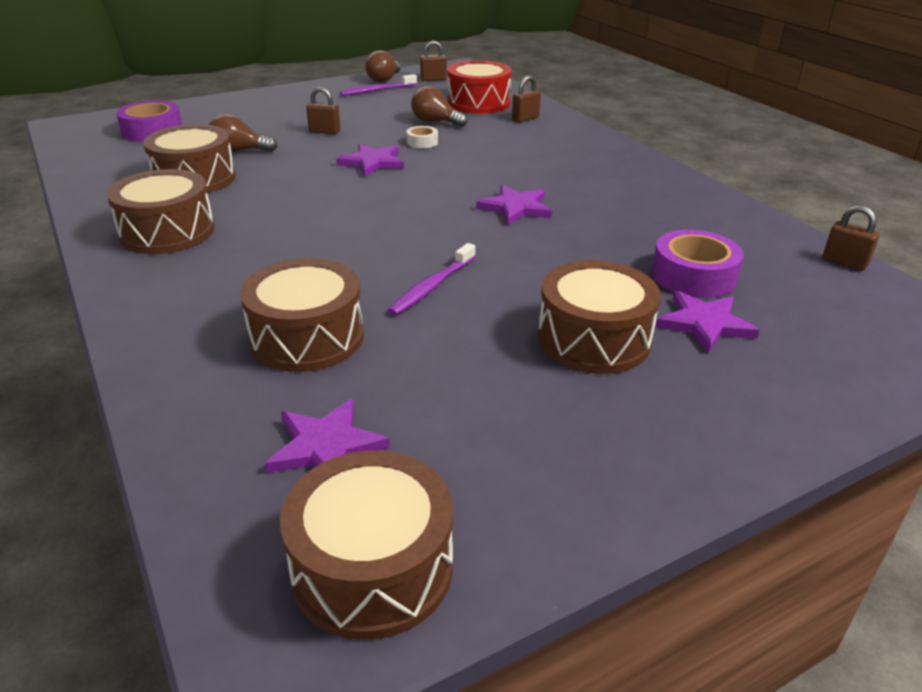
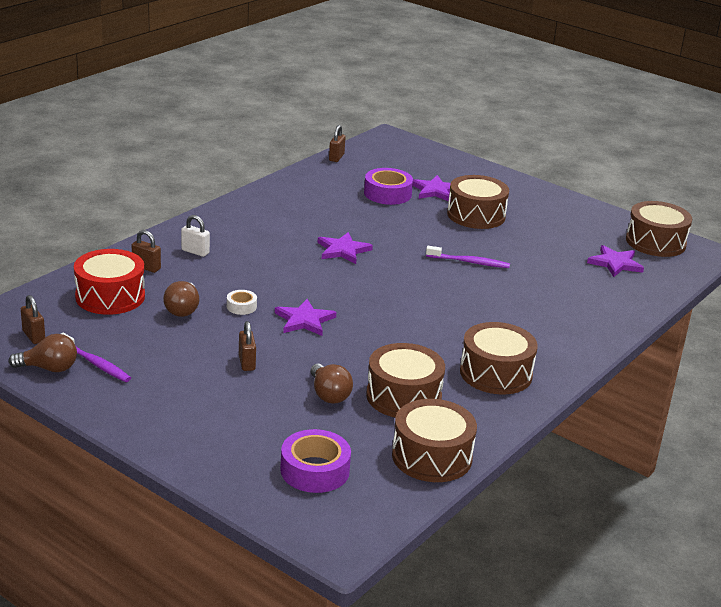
camera: 115 degrees left, 5 degrees down
(307, 337) = (552, 287): brown drum -> brown drum (432, 456)
(549, 139) = (195, 252): none -> white padlock

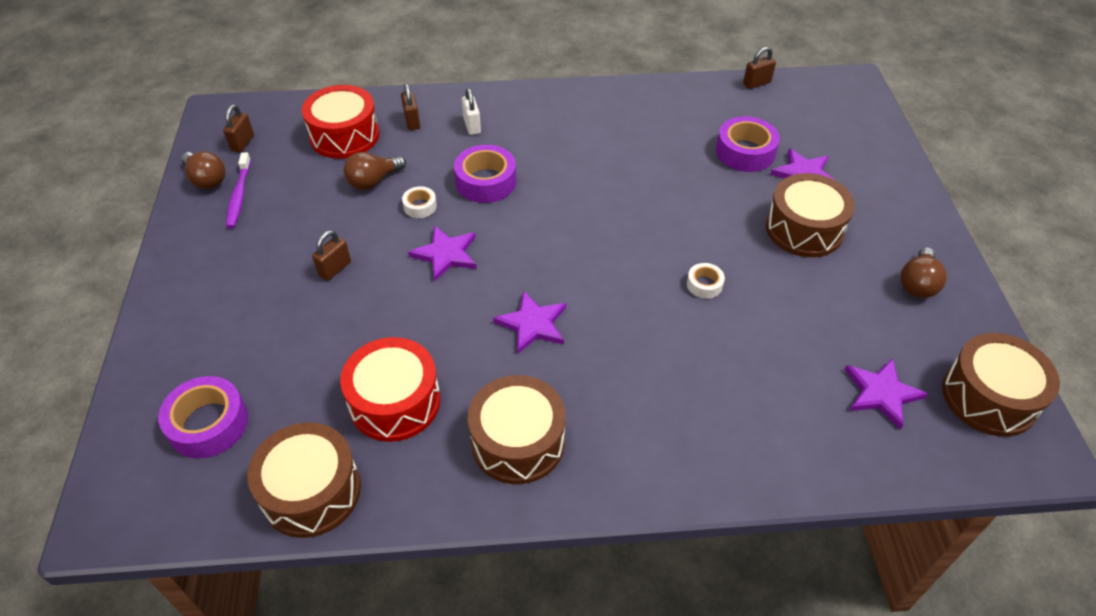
camera: 50 degrees right, 20 degrees up
(261, 275) = (486, 181): none -> purple tape
(329, 395) = (341, 351): brown light bulb -> brown light bulb (917, 284)
(343, 250) = (598, 196): purple star -> purple star (532, 324)
(403, 396) = (395, 402): brown drum -> red drum
(469, 262) = (704, 285): purple toothbrush -> white tape

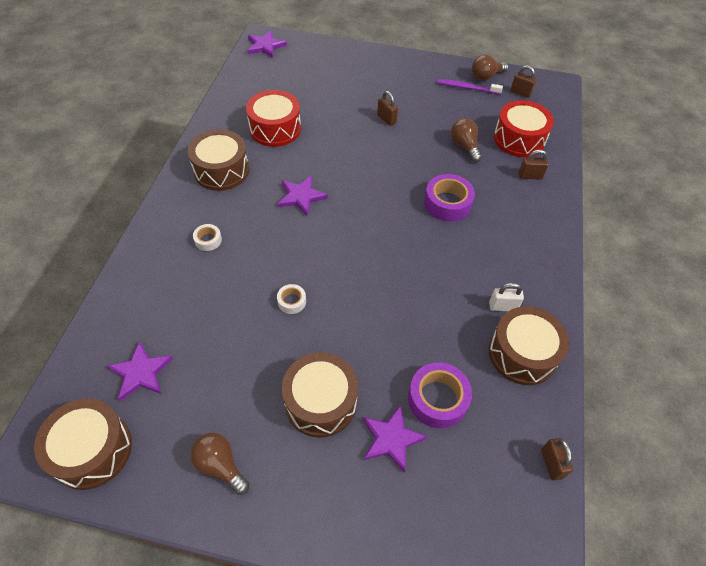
camera: 105 degrees right, 5 degrees up
(208, 424) = (297, 67): purple tape -> none
(311, 491) = (239, 94): brown drum -> brown drum (522, 354)
(420, 206) = (431, 164): white tape -> white tape (208, 240)
(446, 254) = (379, 168): purple star -> purple star (265, 46)
(472, 126) = (517, 209): white padlock -> white padlock (502, 307)

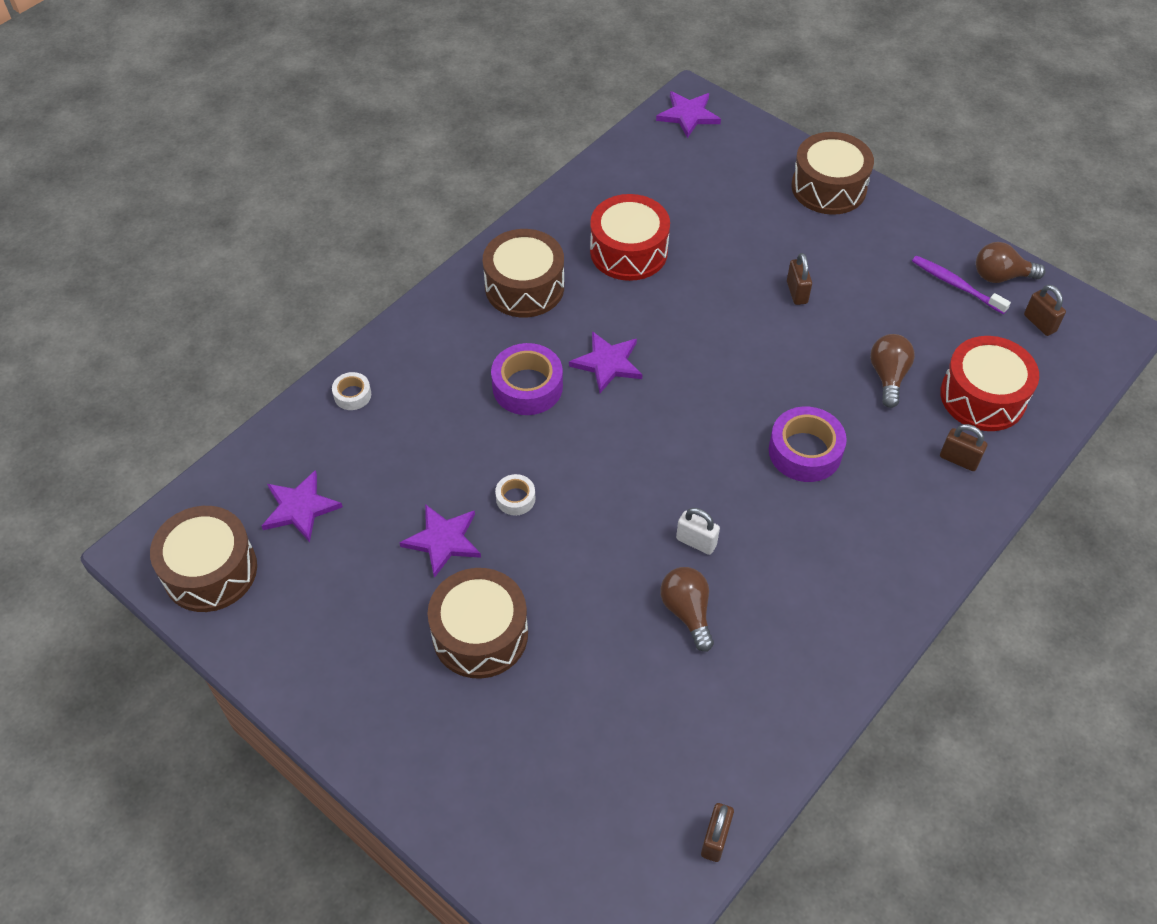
camera: 30 degrees right, 0 degrees up
(208, 240) = (457, 377): white tape -> white tape (352, 395)
(220, 465) = (331, 650): brown light bulb -> brown light bulb (687, 612)
(391, 439) = (537, 715): purple star -> purple star (443, 540)
(437, 399) = (622, 697): purple tape -> purple tape (527, 386)
(502, 307) = (786, 624): white padlock -> white padlock (696, 542)
(522, 354) = (771, 694): brown drum -> brown drum (828, 187)

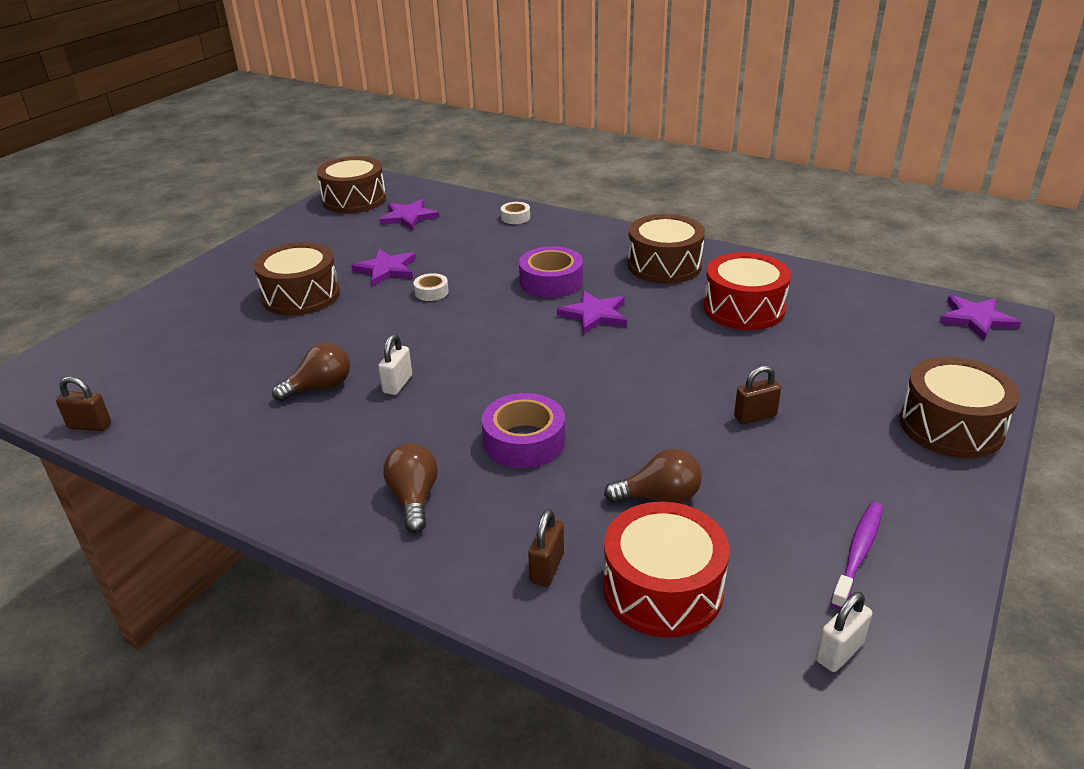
camera: 80 degrees right, 20 degrees down
(1000, 276) = (909, 602): brown light bulb -> brown light bulb (414, 498)
(1039, 323) = (839, 652): brown padlock -> white padlock

